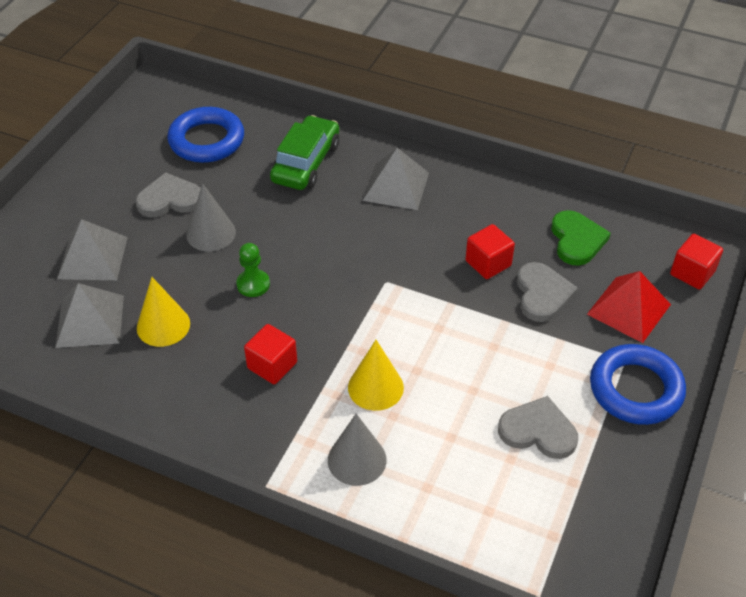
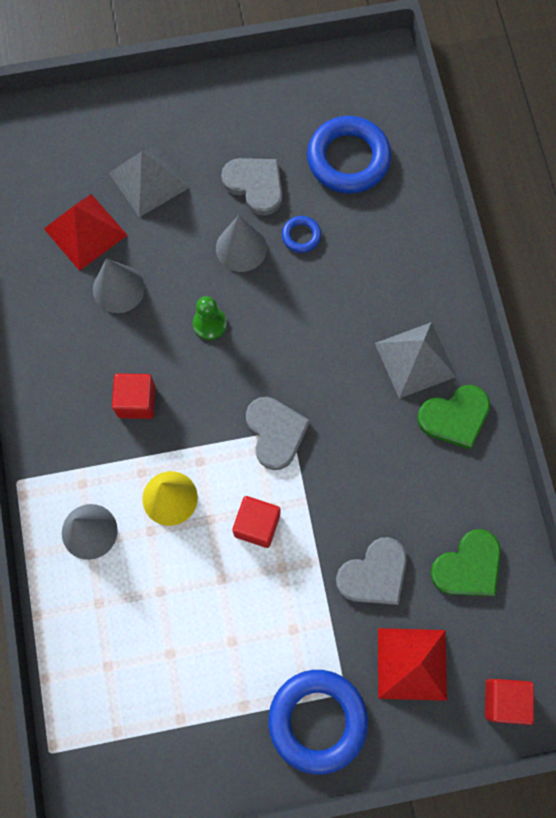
camera: 55 degrees right, 25 degrees up
(90, 321) = (85, 231): grey pyramid -> red pyramid
(163, 325) = (118, 289): yellow cone -> grey cone
(238, 195) = (301, 236): none -> blue ring
(306, 163) = (385, 262): green car -> none
(458, 189) = (454, 417): none -> green heart
(488, 263) = (377, 503): red cube -> red cube (257, 525)
(538, 431) = (214, 660): grey heart -> grey heart (275, 432)

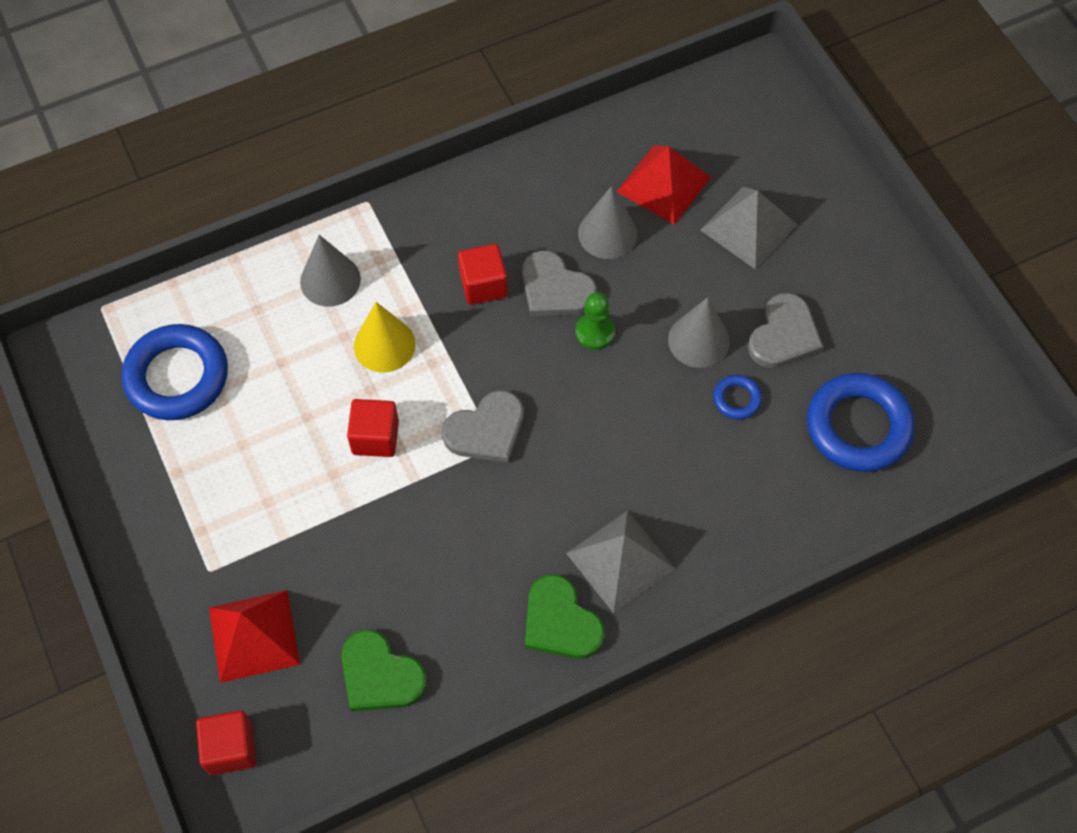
camera: 75 degrees right, 10 degrees down
(317, 720) = (174, 550): blue ring -> blue ring (177, 377)
(374, 574) = (347, 572): grey heart -> grey heart (555, 289)

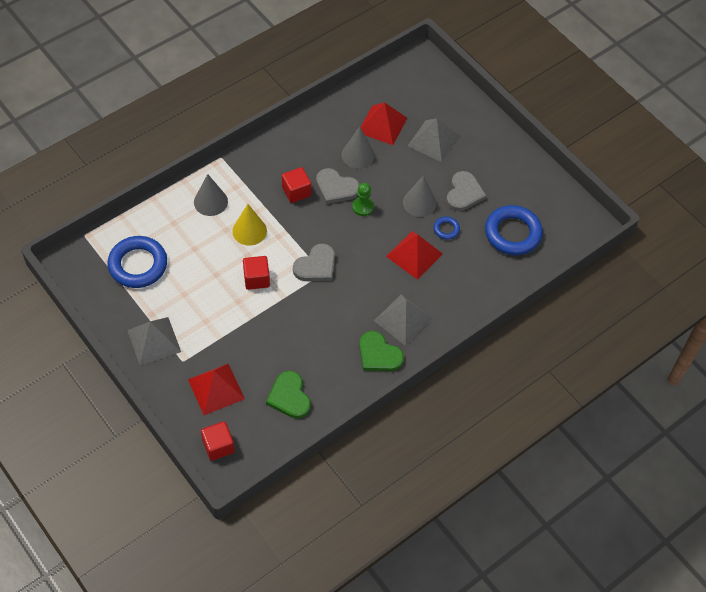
camera: 15 degrees left, 5 degrees down
(168, 524) = (154, 341): none -> grey pyramid
(380, 675) = (289, 397): green heart -> green heart turned 45 degrees clockwise
(668, 439) = (414, 255): none -> red pyramid

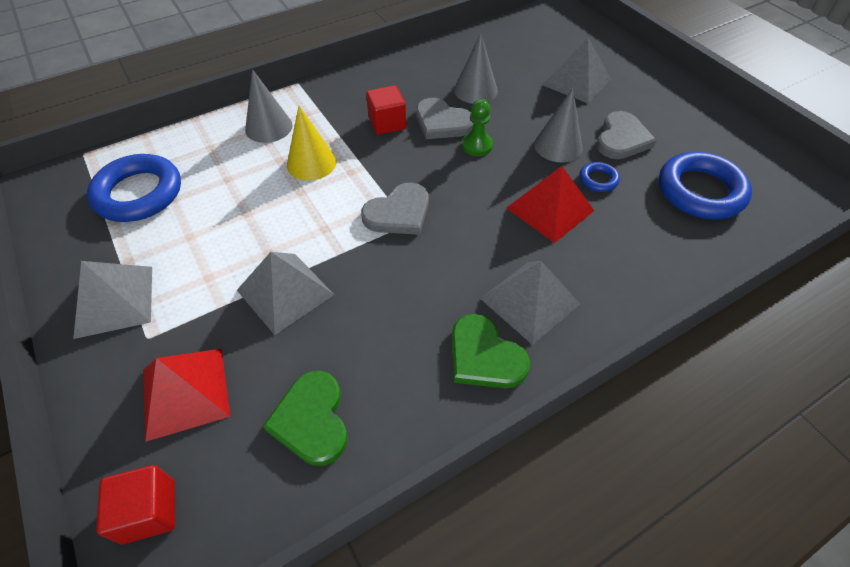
camera: 10 degrees right, 5 degrees down
(256, 279) = (305, 224): red cube -> none
(256, 326) = (285, 292): none -> grey pyramid
(382, 125) = (510, 63): red pyramid -> none

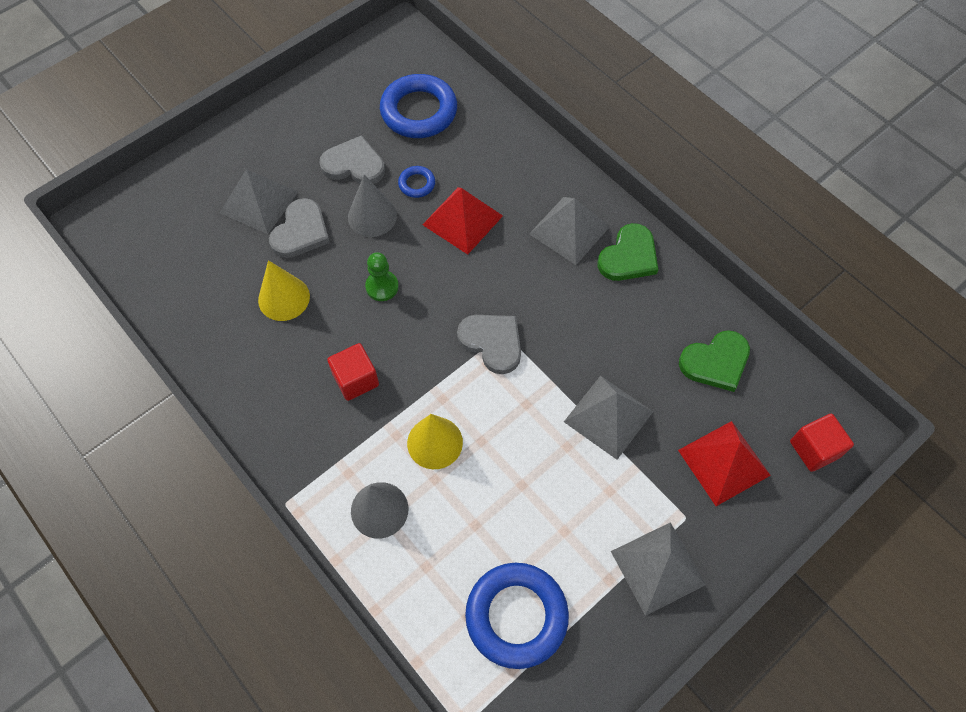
camera: 100 degrees left, 10 degrees up
(442, 122) = (347, 324): grey heart -> grey heart (301, 231)
(475, 90) = (284, 298): grey cone -> yellow cone

